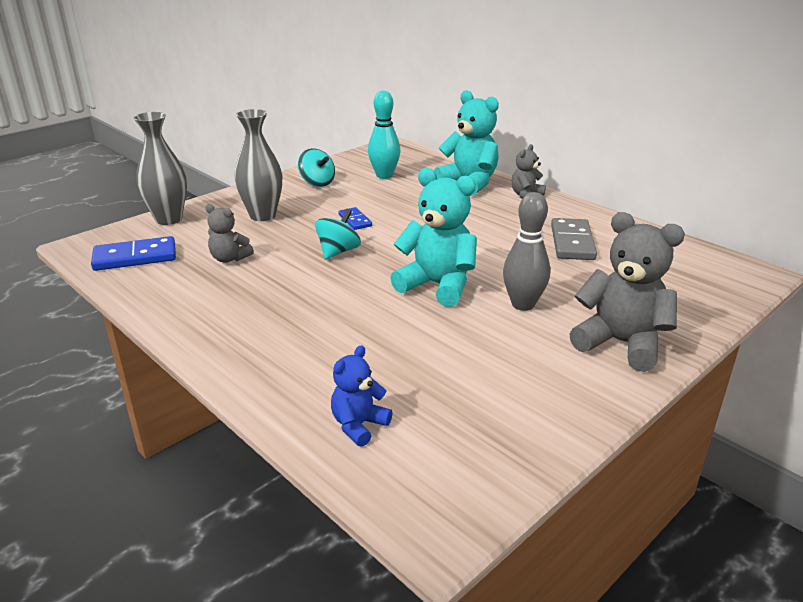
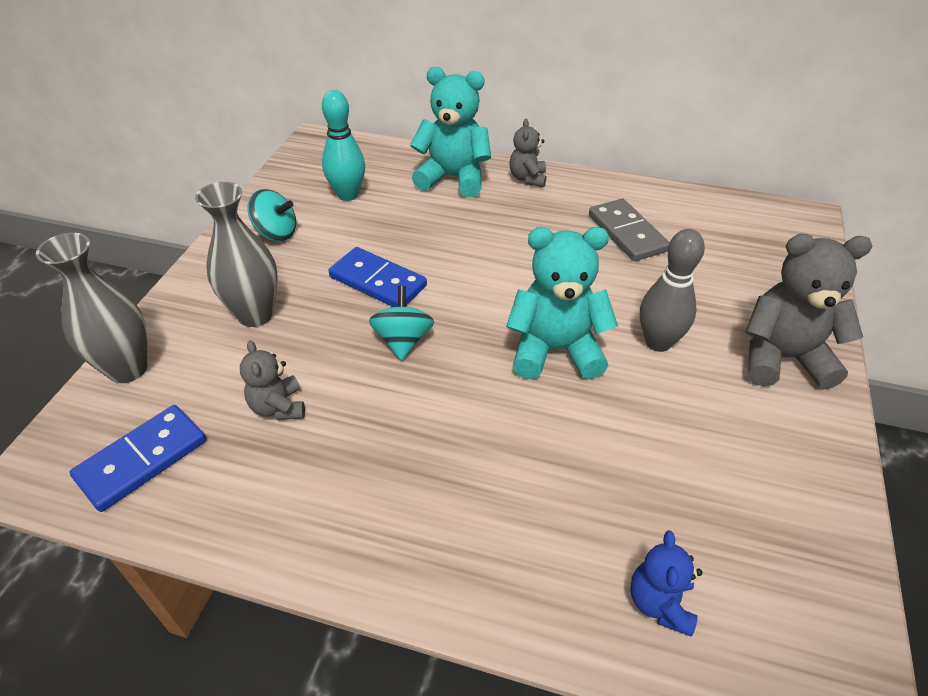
camera: 30 degrees left, 15 degrees up
(229, 258) = (278, 407): grey teddy bear -> grey teddy bear turned 75 degrees clockwise
(355, 220) = (378, 281): blue domino -> blue domino, size x1.75

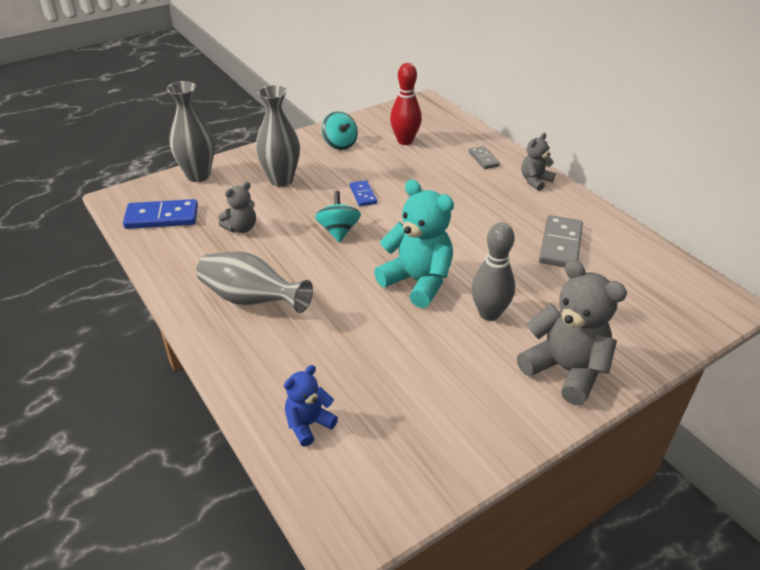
camera: 40 degrees right, 5 degrees down
(278, 407) = (241, 228): grey teddy bear -> grey teddy bear turned 150 degrees counterclockwise
(348, 195) = (405, 141): turquoise bowling pin -> red bowling pin
(378, 281) = (363, 195): blue domino -> blue domino, size x0.57
(403, 341) = (338, 231): turquoise spinning top -> turquoise spinning top turned 45 degrees counterclockwise
(407, 494) = (251, 300): none -> grey vase
(453, 178) = (483, 159): turquoise teddy bear -> grey domino

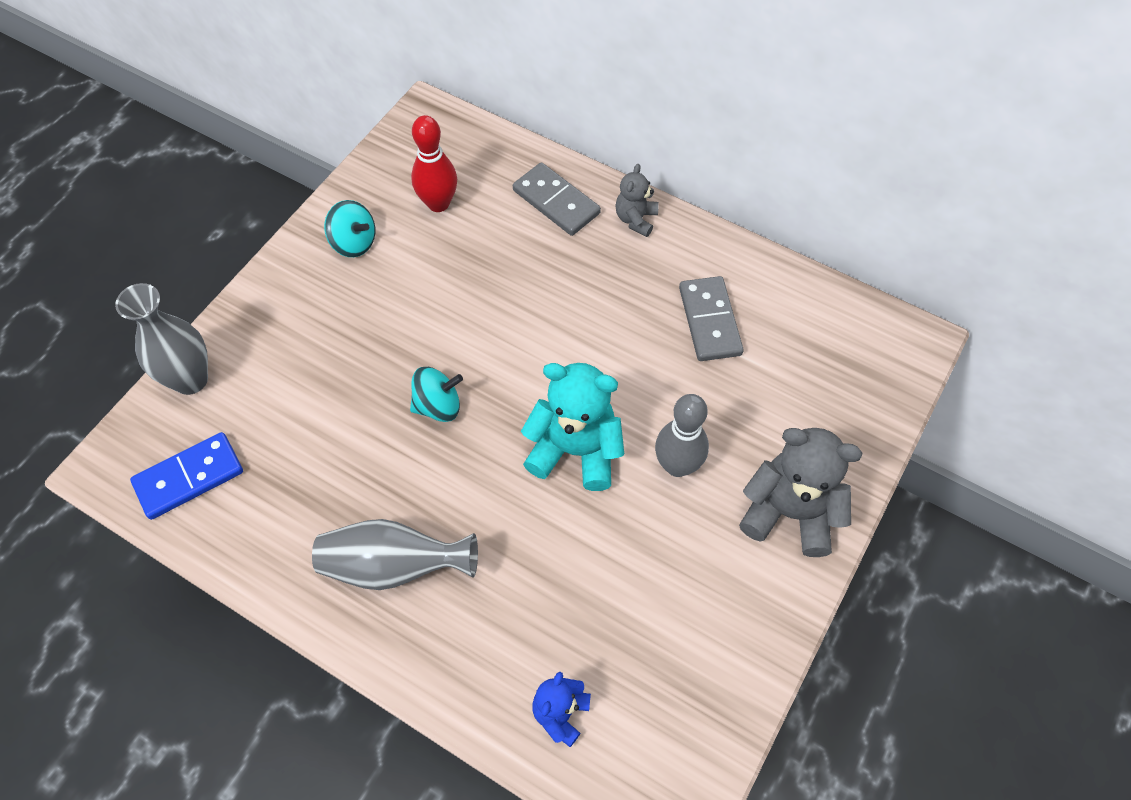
camera: 25 degrees left, 20 degrees up
(241, 228) = (309, 452): grey teddy bear -> none
(281, 180) = (312, 343): grey vase -> none
(338, 231) = (438, 406): turquoise spinning top -> turquoise spinning top turned 105 degrees clockwise
(363, 195) = (435, 328): blue domino -> none
(483, 159) = (556, 202): grey domino -> grey domino, size x1.75

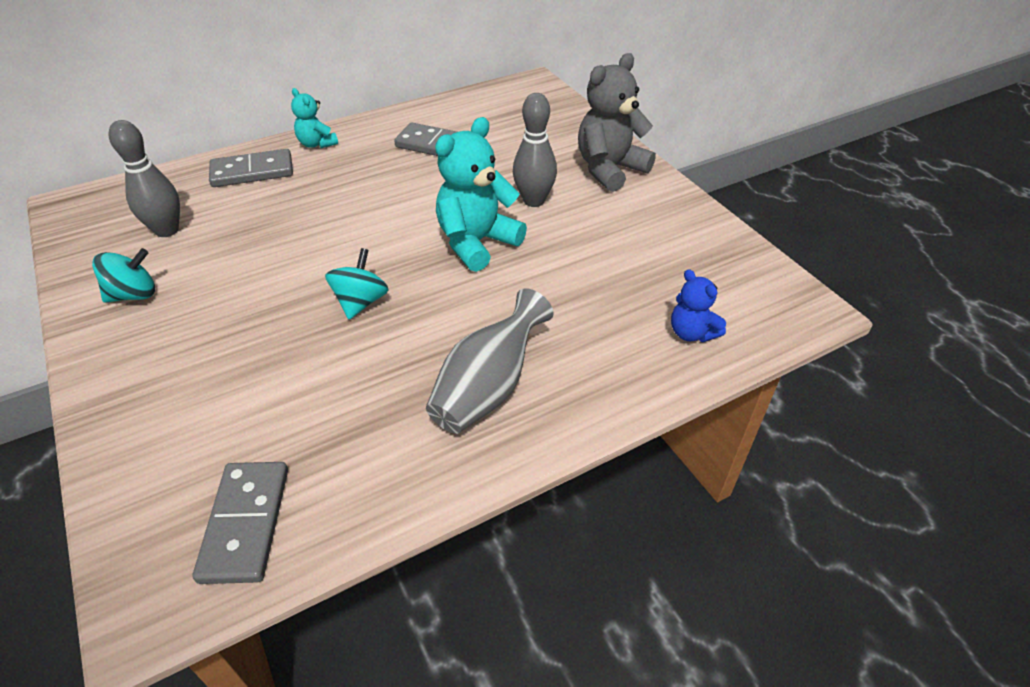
camera: 60 degrees left, 15 degrees down
(189, 477) = (245, 523): blue domino -> grey domino
(190, 379) = (127, 479): grey vase -> none
(438, 203) = (167, 230): red bowling pin -> grey bowling pin
(636, 219) = (317, 144): grey teddy bear -> turquoise teddy bear

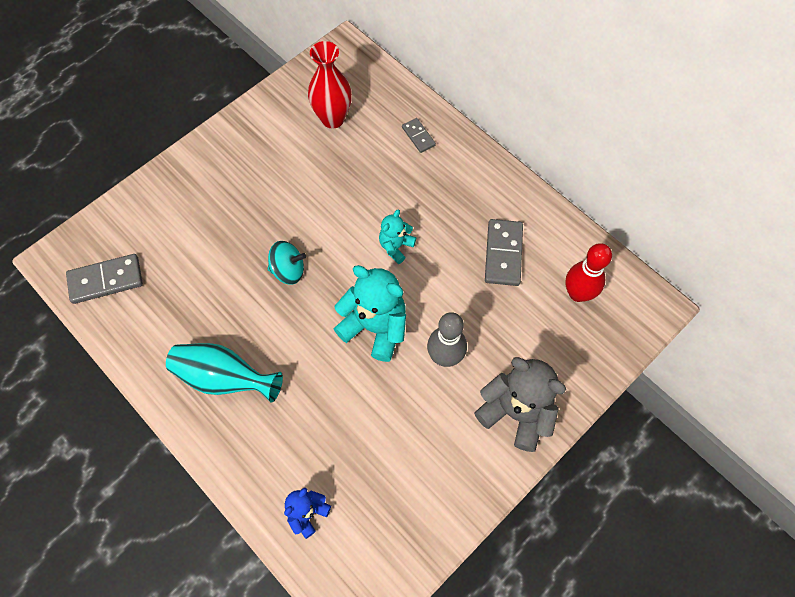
camera: 75 degrees right, 20 degrees up
(134, 294) = (264, 135): turquoise spinning top -> none
(167, 230) = (333, 119): grey bowling pin -> red vase
(252, 172) = (418, 136): grey domino -> grey domino, size x0.57
(317, 144) = (473, 163): turquoise teddy bear -> turquoise teddy bear (396, 246)
(488, 387) = (224, 378): grey vase -> turquoise vase
(502, 115) = (577, 293): none -> red bowling pin

